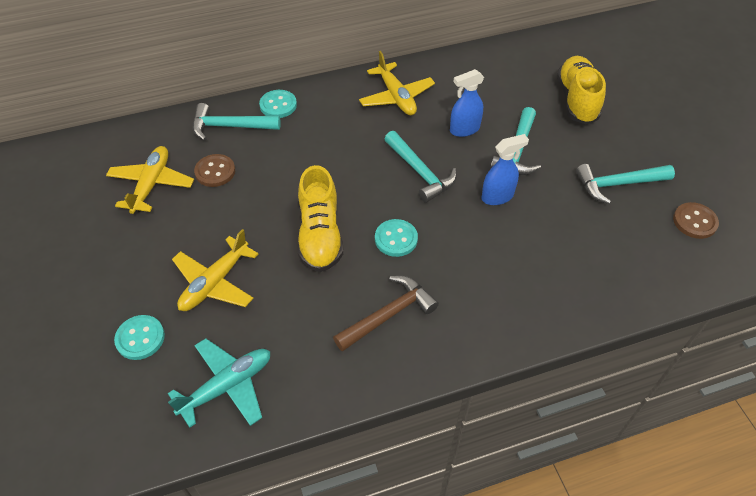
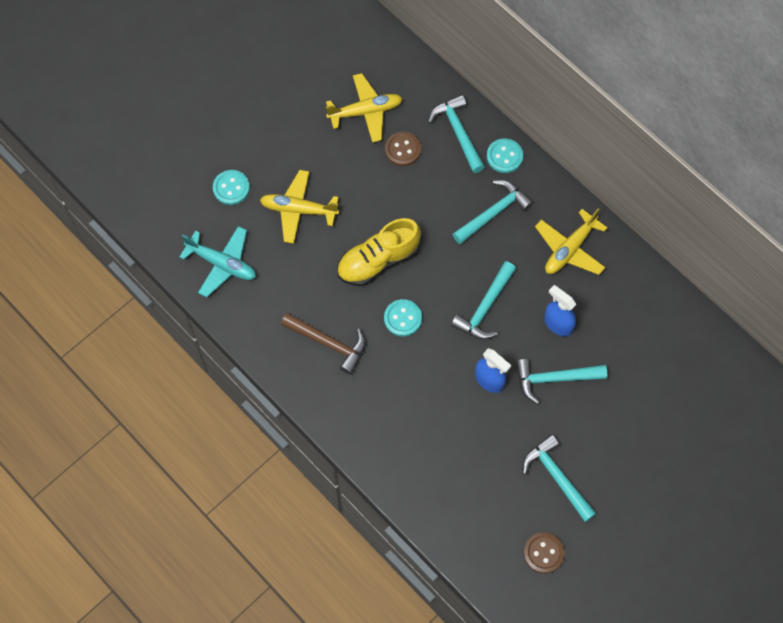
camera: 65 degrees right, 15 degrees up
(328, 132) = (493, 213): none -> turquoise hammer
(577, 100) = (654, 411): yellow shoe -> none

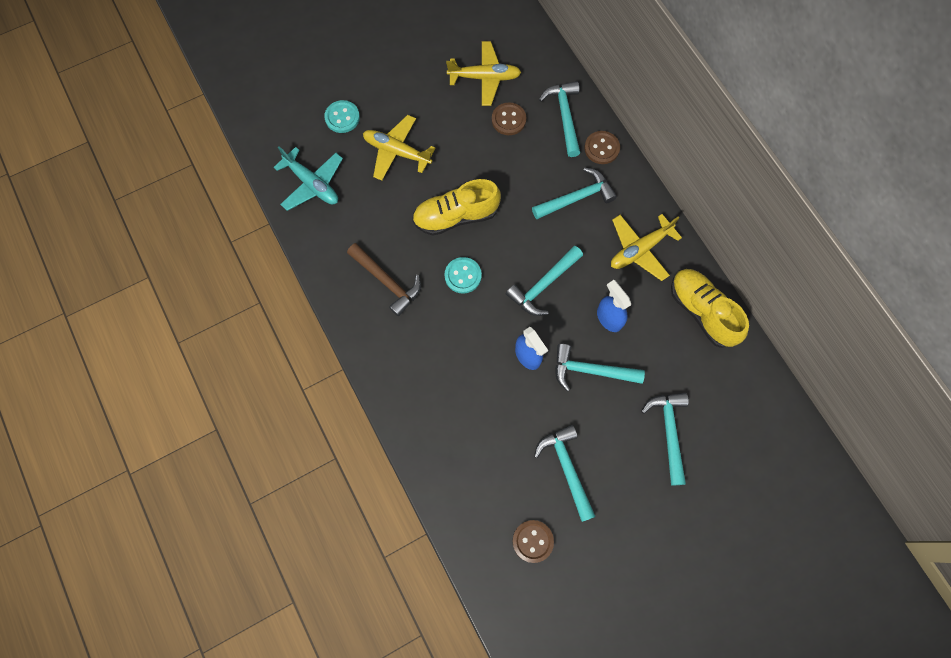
camera: 15 degrees right, 5 degrees up
(504, 156) = (601, 148): turquoise button -> brown button
(644, 418) = (668, 432): none -> turquoise hammer
(646, 295) = (702, 311): none -> yellow shoe

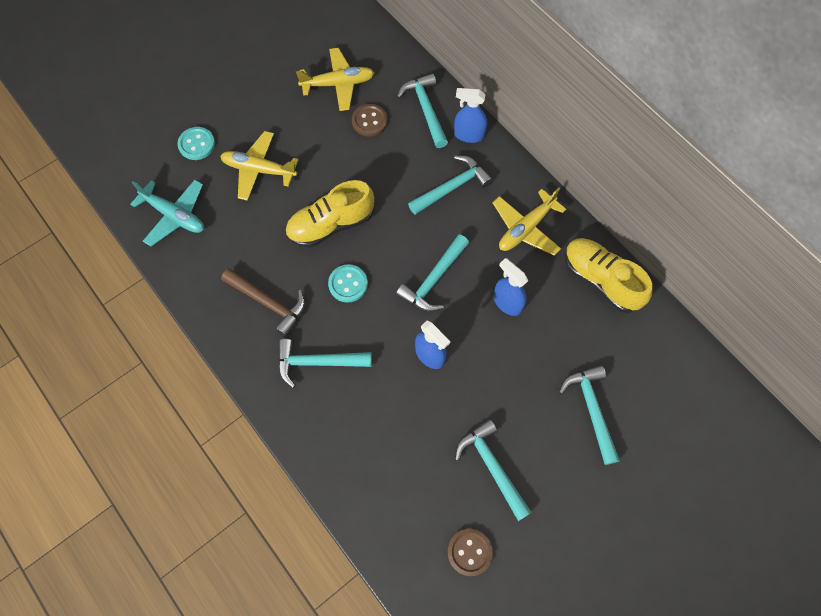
camera: 10 degrees left, 5 degrees down
(591, 370) = (498, 359): turquoise hammer -> turquoise hammer (318, 362)
(601, 148) = (469, 135): brown button -> blue spray bottle

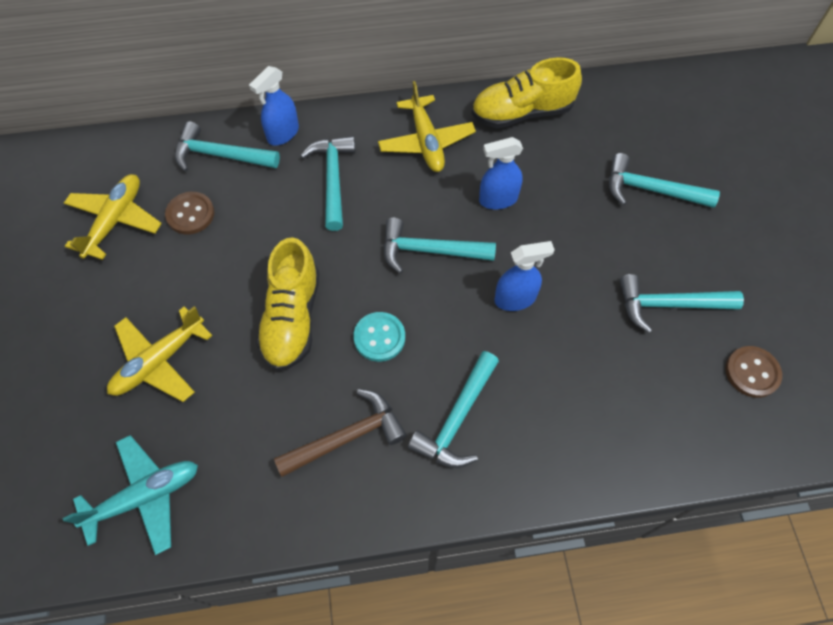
camera: 60 degrees left, 5 degrees down
(197, 144) = (62, 419): turquoise button -> none
(434, 280) = (430, 251): turquoise hammer -> turquoise hammer turned 120 degrees clockwise

